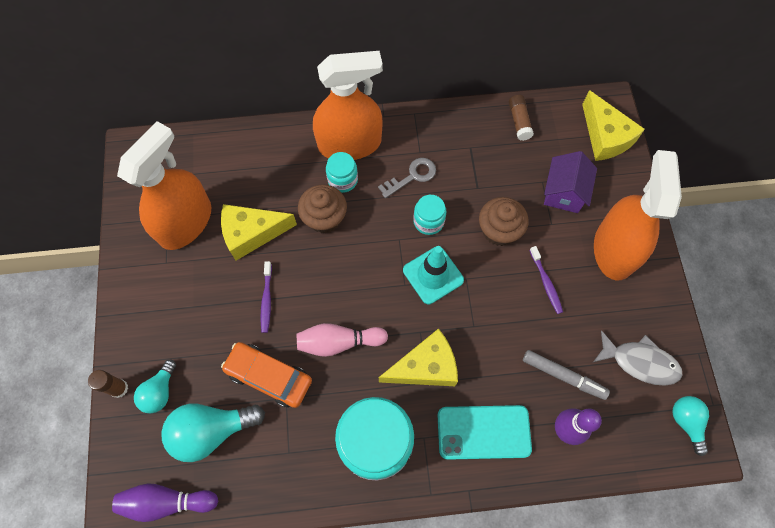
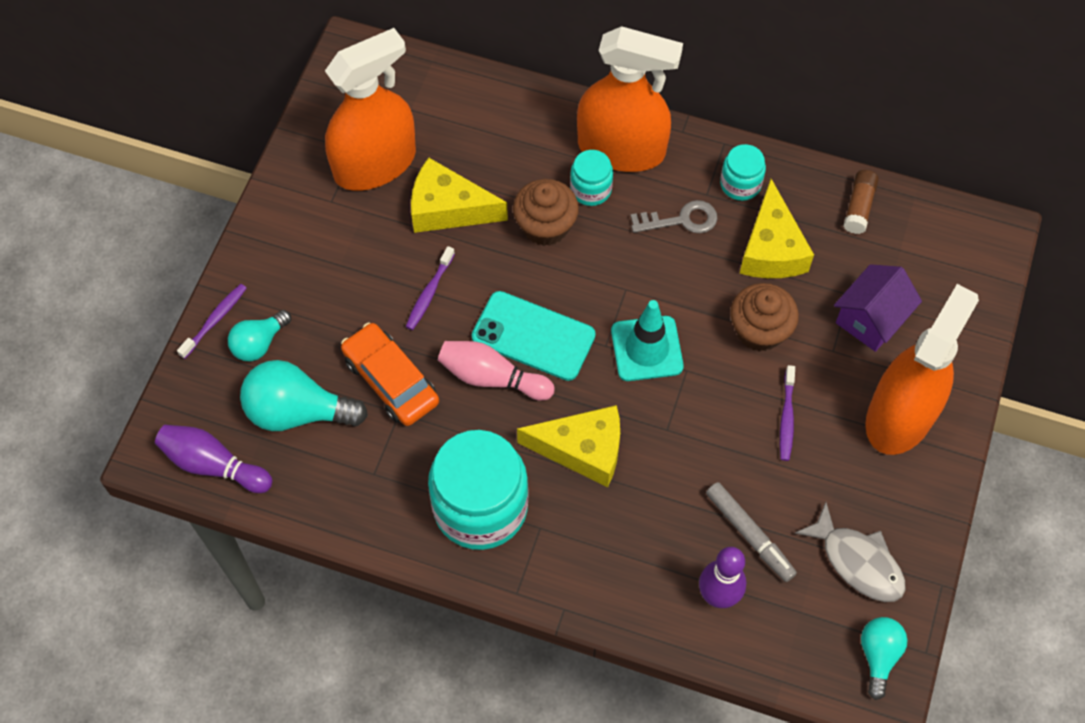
camera: 25 degrees right, 5 degrees down
(119, 388) = (215, 320): brown glue stick -> purple toothbrush
(428, 221) = (674, 283): turquoise jar -> turquoise jar (740, 184)
(483, 432) = (616, 553): turquoise phone -> turquoise phone (533, 336)
(605, 137) = (966, 272): yellow cheese -> yellow cheese (771, 249)

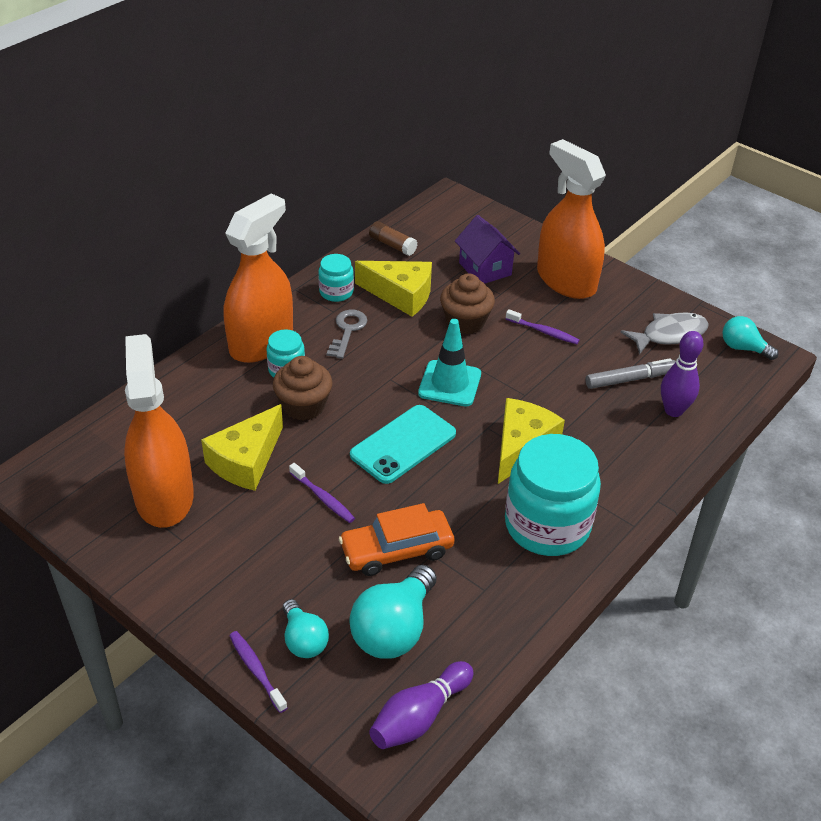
camera: 70 degrees left, 20 degrees down
(492, 377) = (428, 481): pink bowling pin -> none

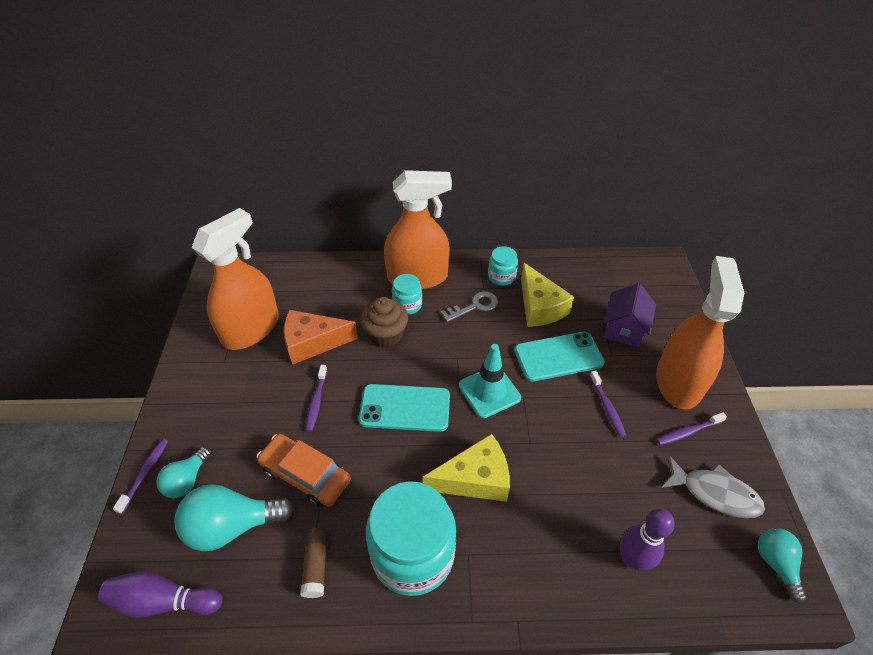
camera: 50 degrees right, 5 degrees up
(246, 461) = (313, 342): yellow cheese -> orange cheese
(392, 245) = (579, 270): brown glue stick -> brown glue stick (316, 565)
(465, 322) = (558, 357): brown cupcake -> turquoise phone
(611, 309) = (688, 432): none -> purple toothbrush
(630, 379) = (628, 501): grey marker -> none

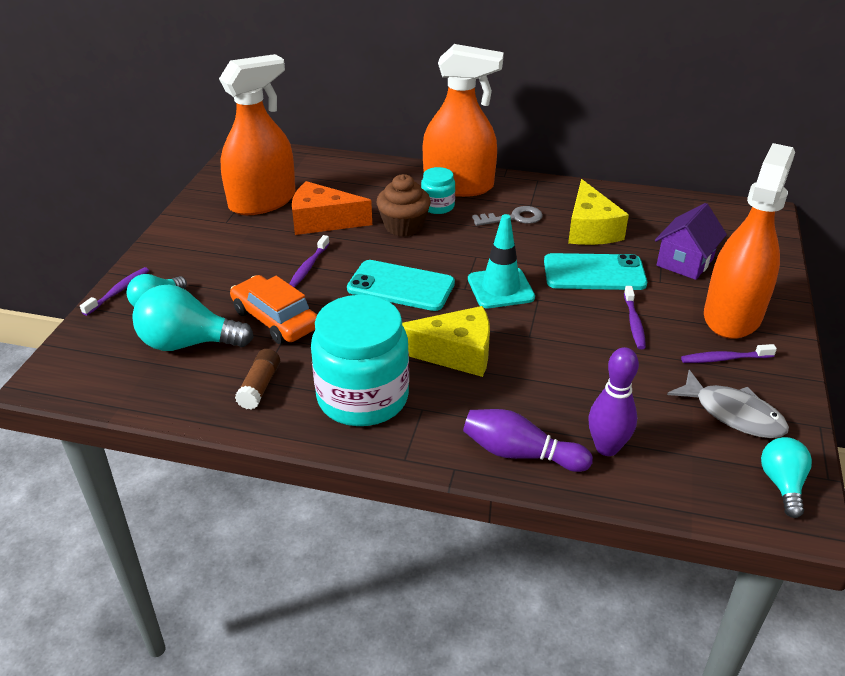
camera: 15 degrees right, 10 degrees down
(163, 601) = (103, 383): purple bowling pin -> purple bowling pin (520, 454)
(501, 277) = (556, 198): turquoise jar -> none

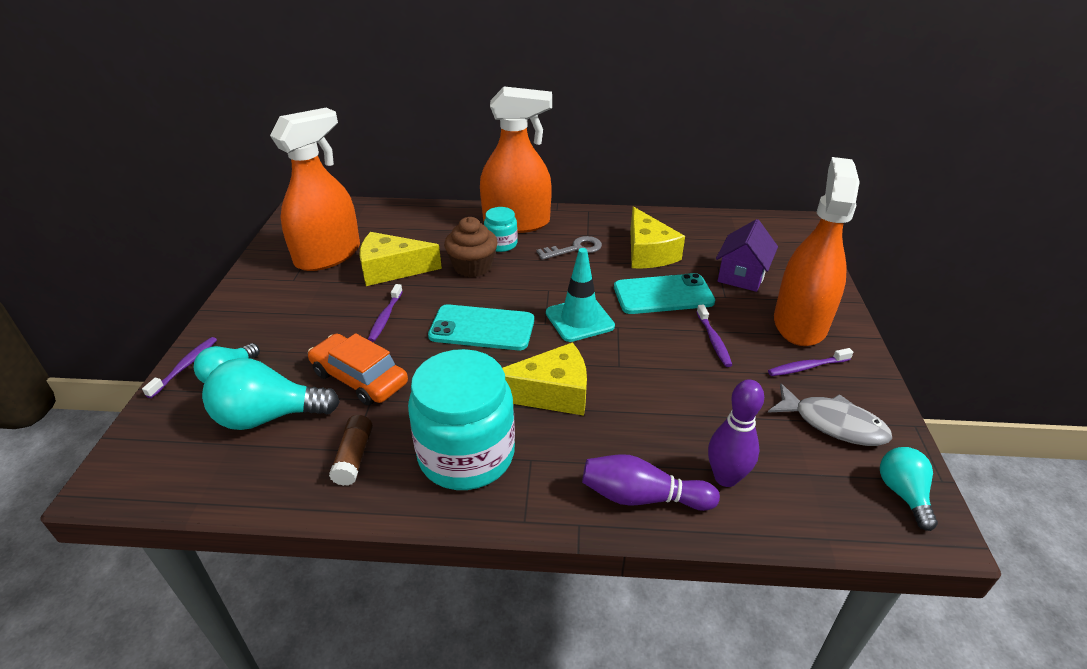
camera: 10 degrees left, 0 degrees up
(323, 221) = (392, 269): orange cheese -> yellow cheese

